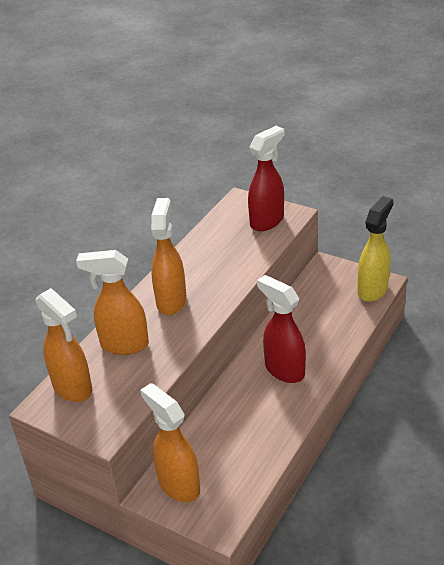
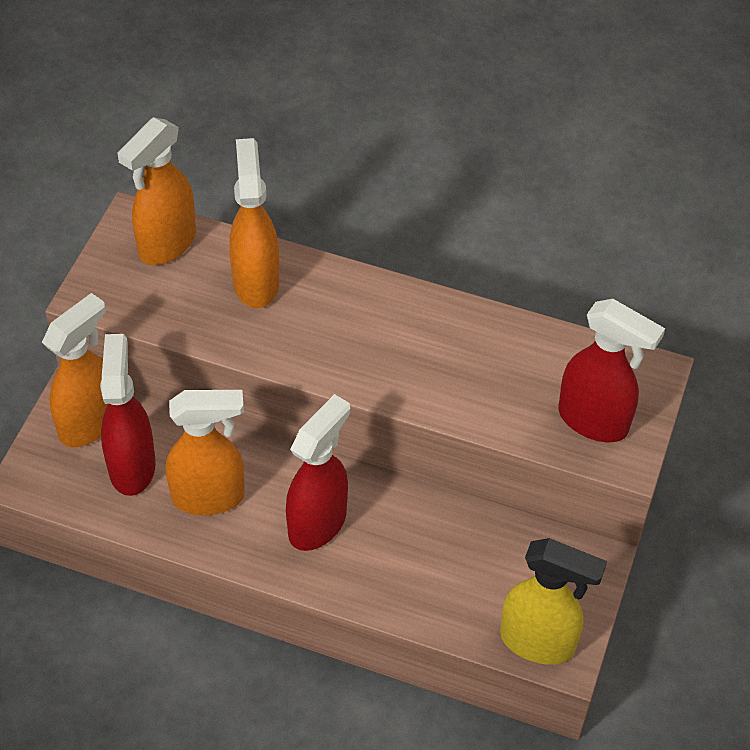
camera: 75 degrees right, 15 degrees up
(171, 301) = (359, 320): orange spray bottle -> orange spray bottle (209, 497)
(221, 461) = (132, 466): none -> red spray bottle

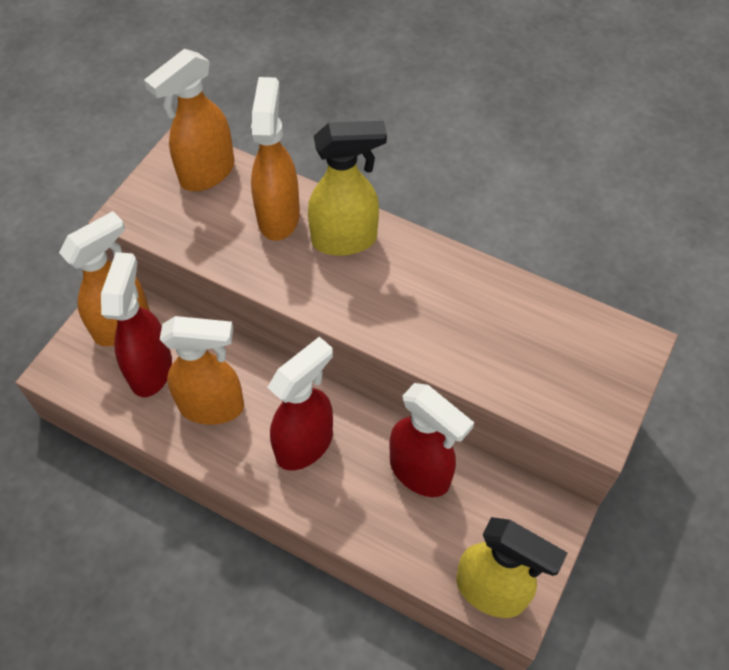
camera: 10 degrees right, 5 degrees up
(333, 299) = (345, 240): none -> yellow spray bottle
(594, 421) = (573, 387): red spray bottle -> red spray bottle (420, 473)

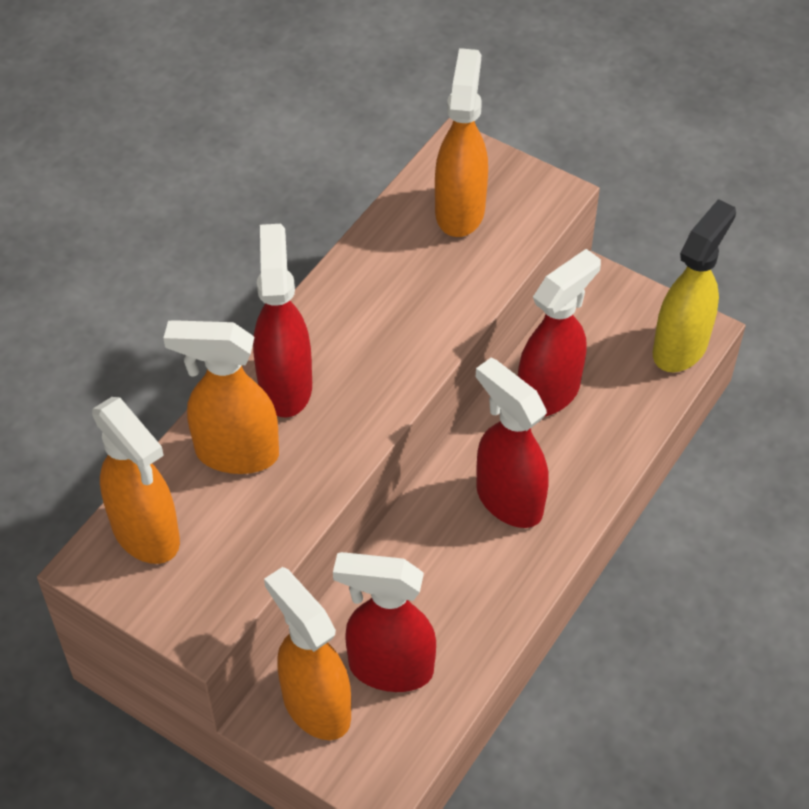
camera: 85 degrees left, 5 degrees down
(213, 407) = (451, 596): orange spray bottle -> orange spray bottle (460, 210)
(345, 240) = (285, 385): yellow spray bottle -> red spray bottle

